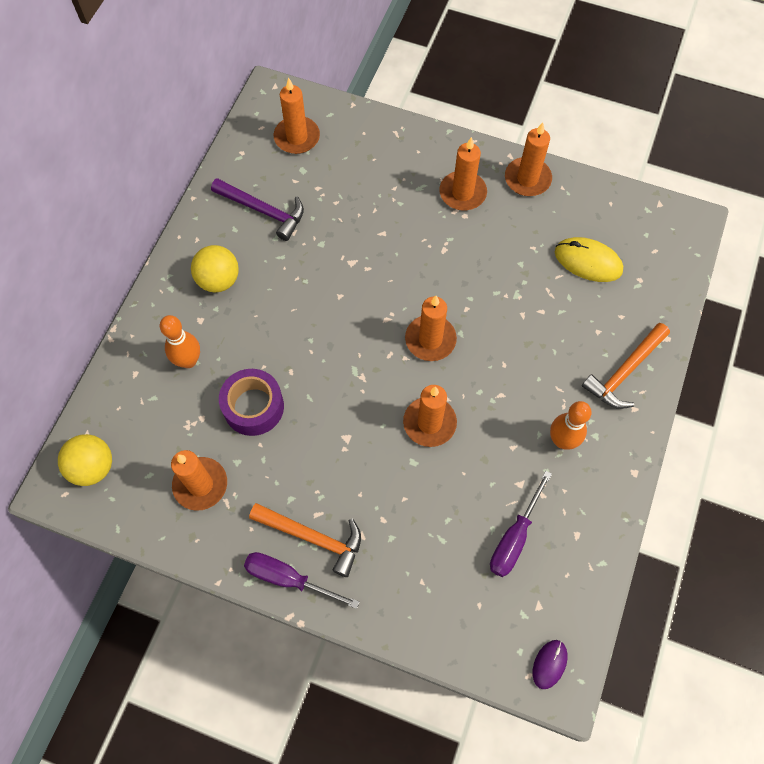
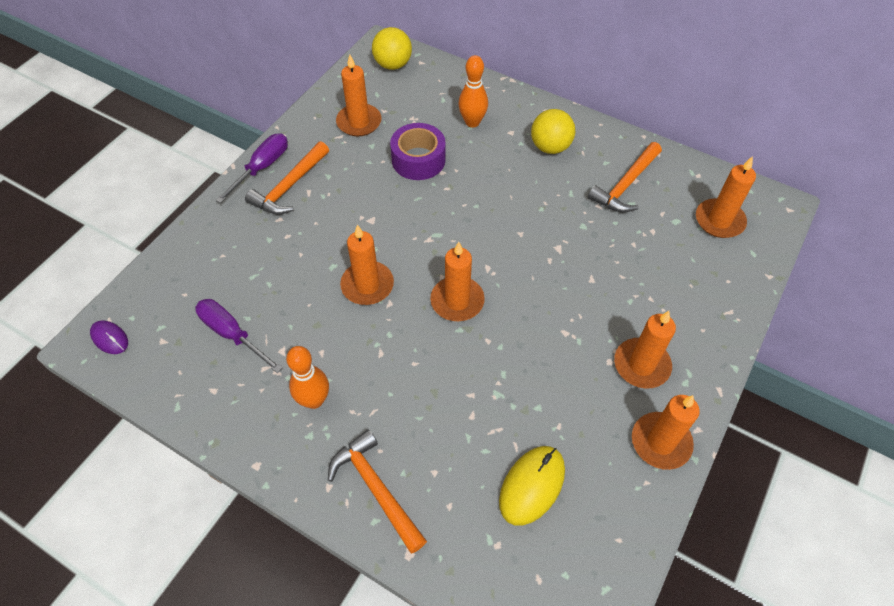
camera: 100 degrees right, 10 degrees down
(263, 211) = (626, 185): purple hammer -> orange hammer

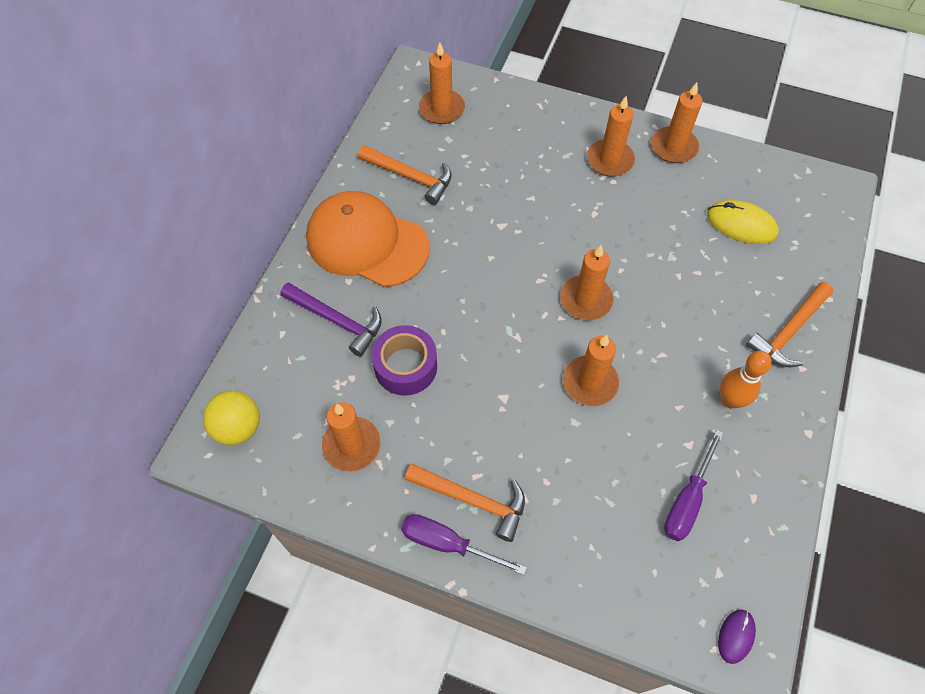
camera: 100 degrees left, 5 degrees up
(472, 122) = (337, 320): orange bowling pin -> purple hammer
(550, 147) = (367, 242): yellow ball -> orange cap

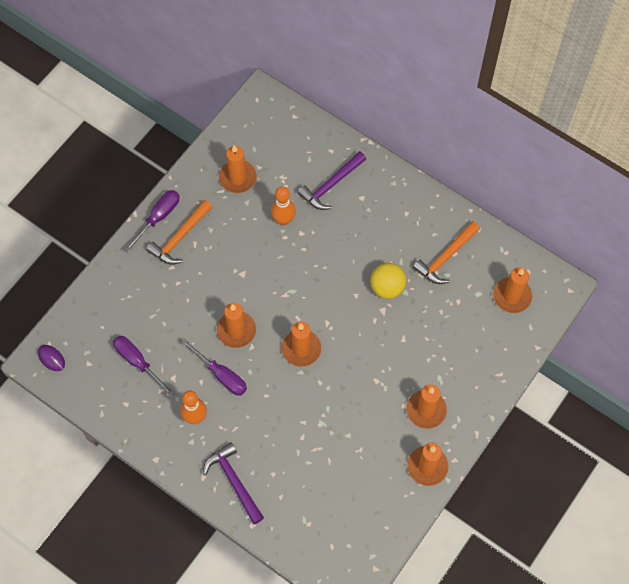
camera: 105 degrees right, 5 degrees up
(238, 427) = (270, 117): yellow ball -> yellow ball (387, 287)
(367, 242) = (392, 215): orange cap -> none
(405, 366) = (283, 220): purple tape -> orange bowling pin
(659, 384) = (221, 375): none -> purple screwdriver
(741, 224) = (336, 488): yellow mouse -> none
(789, 331) = (234, 481): orange hammer -> purple hammer

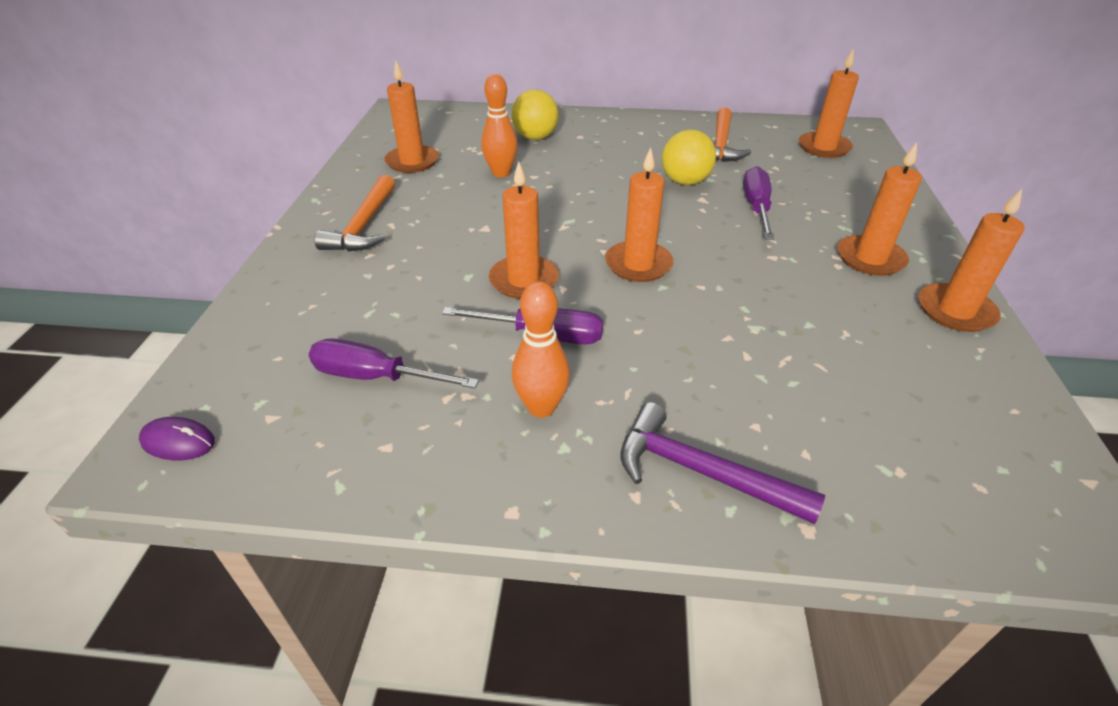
camera: 30 degrees left, 25 degrees down
(158, 217) = (318, 219): purple screwdriver -> purple screwdriver (756, 207)
(331, 185) = (535, 137): purple hammer -> yellow ball

